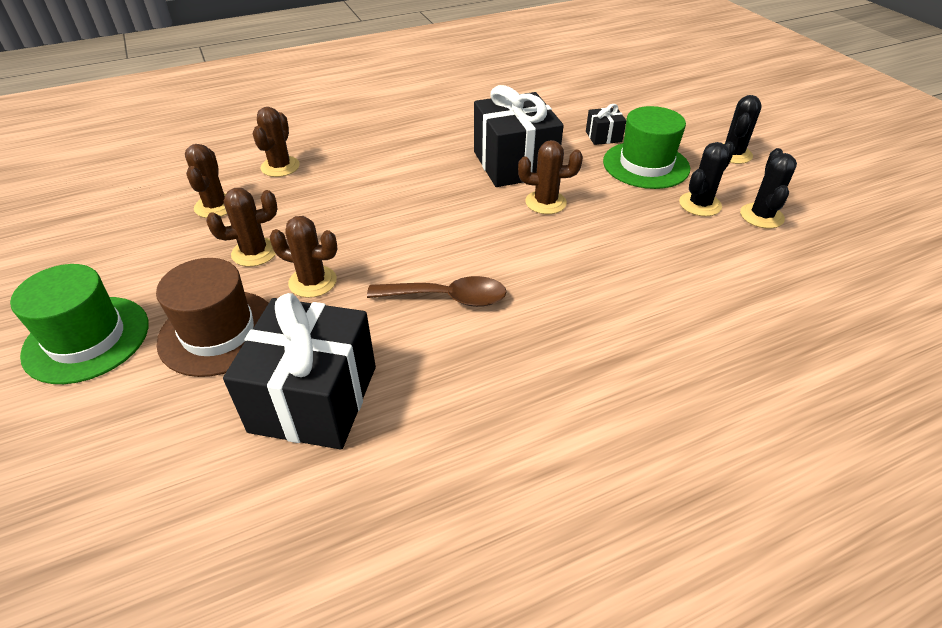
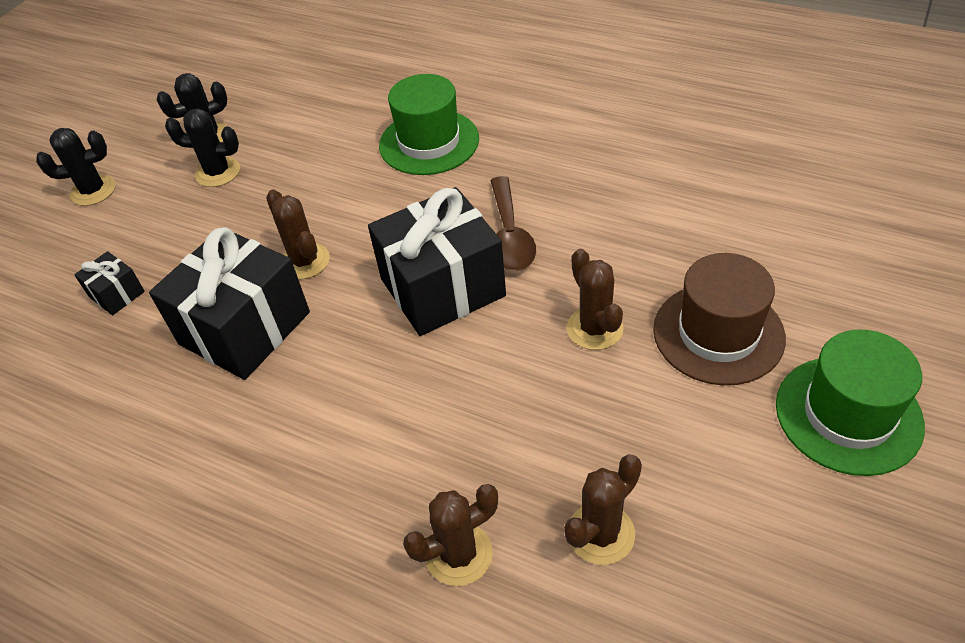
camera: 125 degrees left, 5 degrees up
(254, 252) = (616, 410): brown cactus -> none
(314, 398) = (685, 227): black gift -> black gift (442, 287)
(447, 298) = (509, 235): brown spoon -> brown spoon turned 150 degrees counterclockwise
(646, 165) = (164, 234): green hat -> green hat (429, 142)

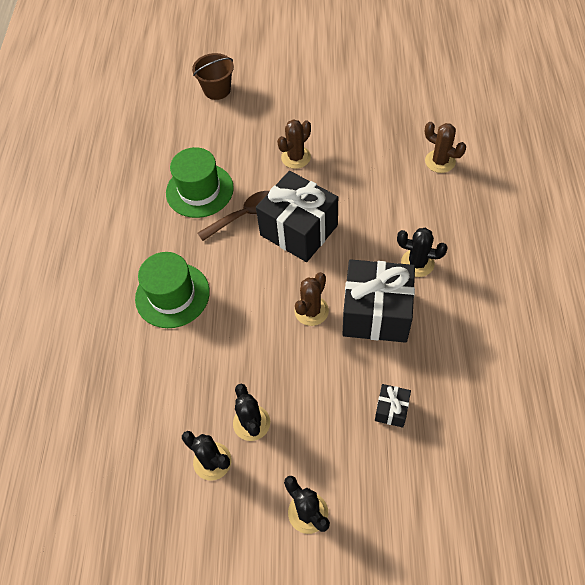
camera: 115 degrees left, 10 degrees up
(279, 412) = (417, 263): none -> black cactus
(600, 533) = (401, 122): brown cactus -> none
(718, 333) = (277, 114): brown hat -> none
(821, 267) = (217, 90): none -> brown bucket
(848, 414) = (301, 67): green hat -> green hat (199, 190)

